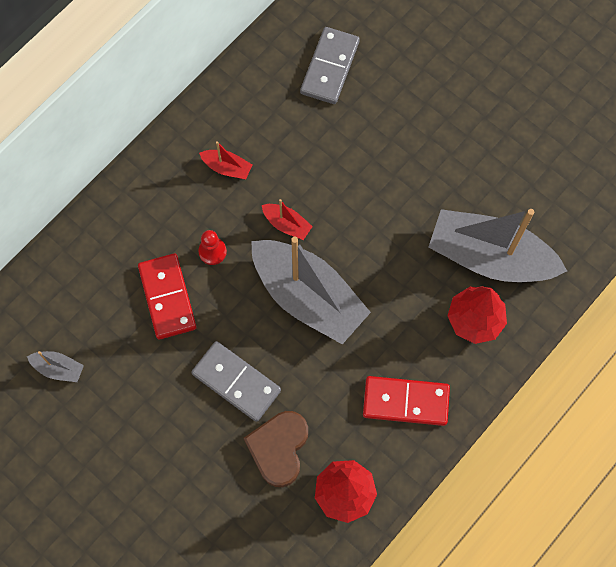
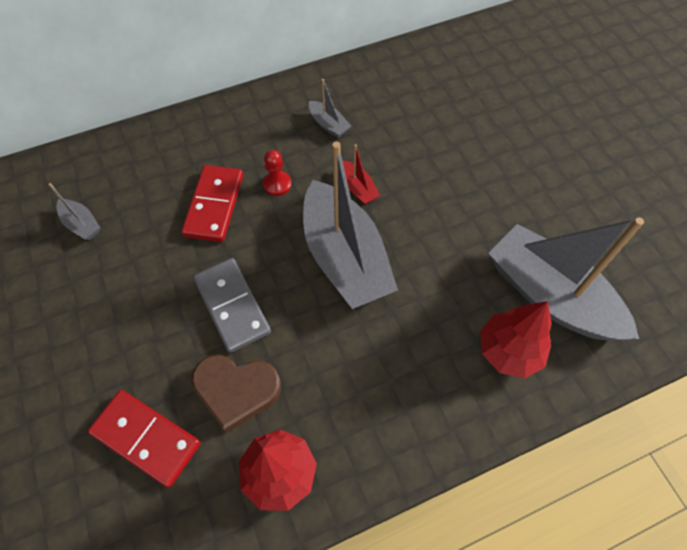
camera: 25 degrees right, 10 degrees down
(227, 168) = (328, 125): red boat -> grey boat
(279, 448) = (236, 391): brown heart -> brown heart turned 120 degrees counterclockwise
(329, 67) = (460, 84): grey domino -> none
(406, 401) = (395, 403): red domino -> red domino (146, 438)

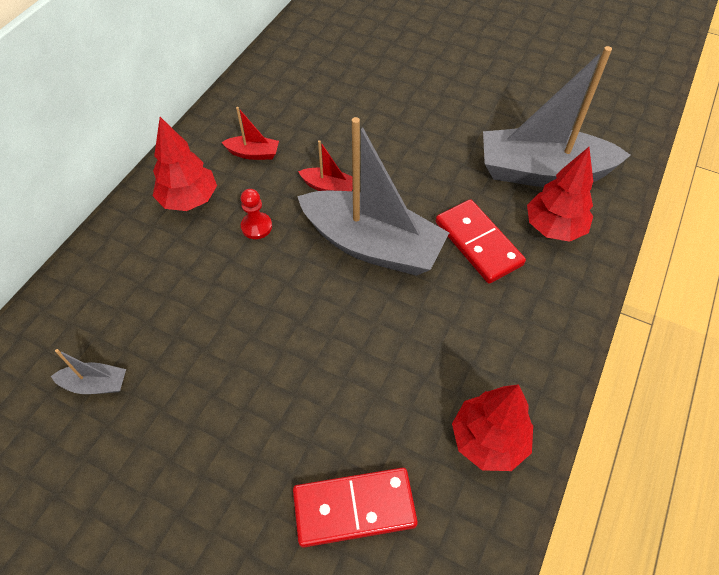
camera: 40 degrees left, 5 degrees down
(214, 205) = (216, 280): red domino -> red domino (478, 243)
(232, 306) = (318, 347): grey domino -> none
(236, 391) = (391, 408): brown heart -> none
(252, 132) = (189, 200): none -> red tree
(328, 125) = (253, 153): grey boat -> red boat

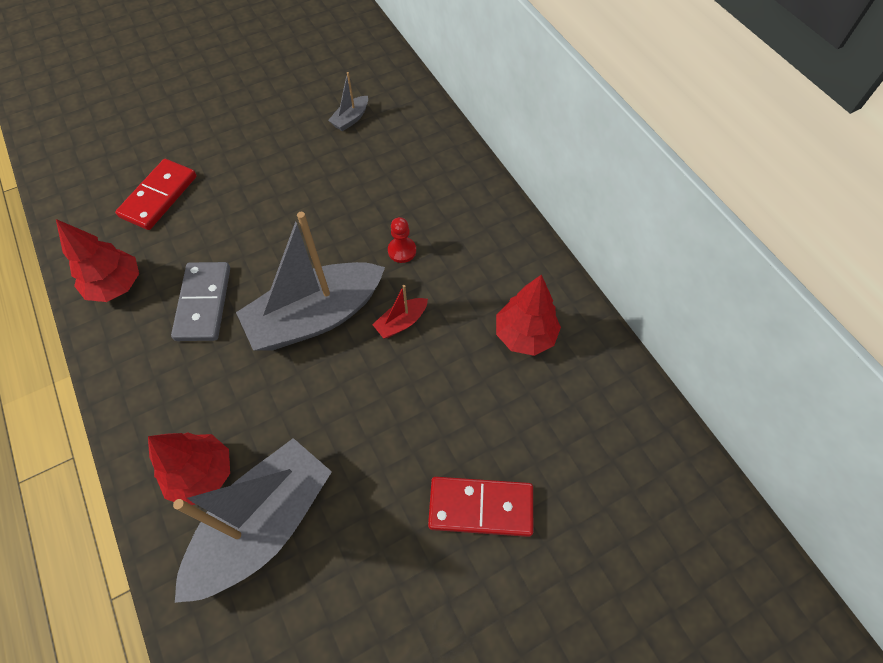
camera: 125 degrees right, 5 degrees up
(189, 200) = (466, 221): red tree -> red tree (524, 335)
(253, 153) = (486, 288): red boat -> none
(435, 341) = (203, 303): none -> grey domino
(478, 243) = (246, 396): red domino -> red domino (480, 507)

